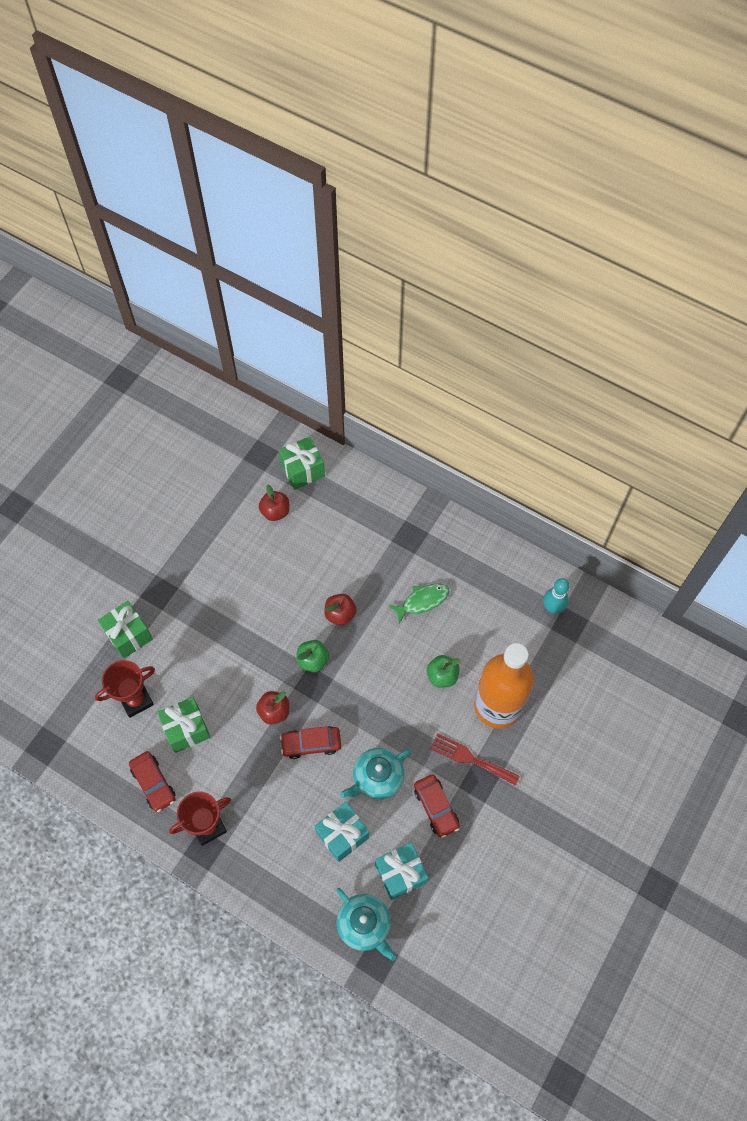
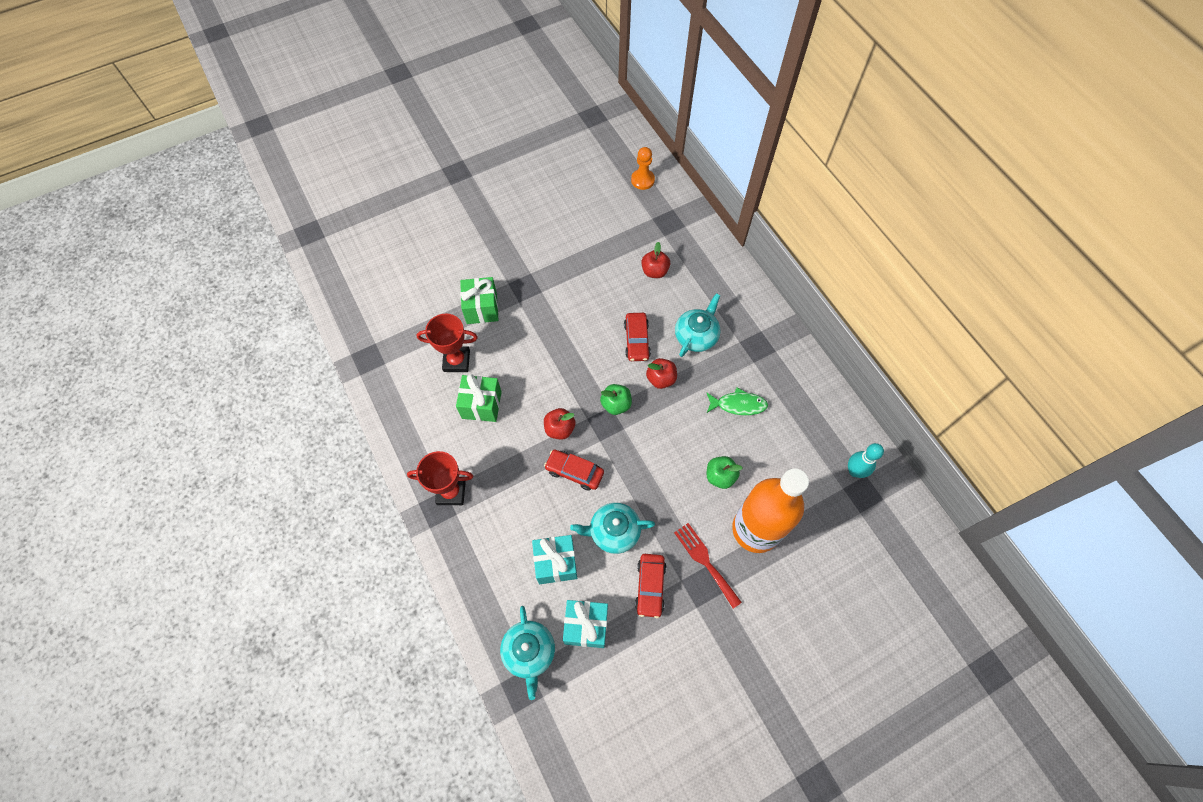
camera: 30 degrees right, 0 degrees up
(153, 783) = (430, 433): red car -> red car (636, 340)
(211, 423) = (642, 180): none -> orange pawn
(302, 470) = (696, 250): green gift -> none
(349, 555) = (696, 336): none -> turquoise teapot

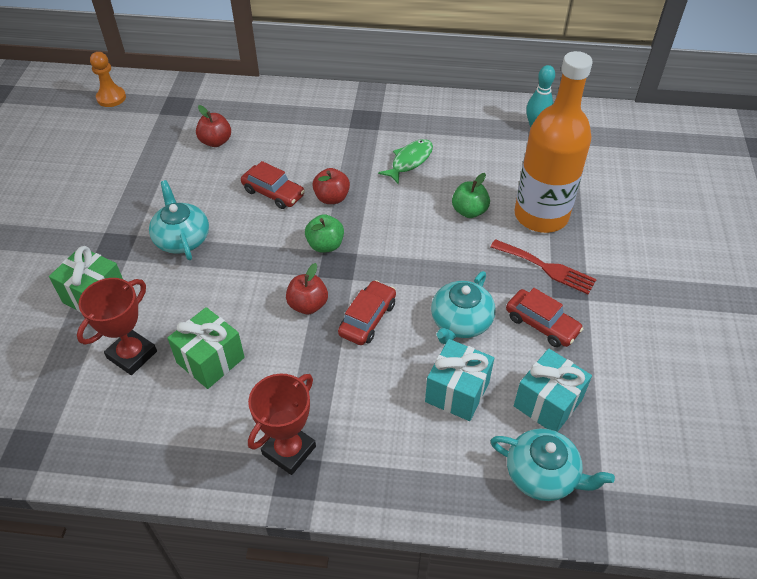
camera: 55 degrees left, 15 degrees down
(574, 472) = (367, 319): red car -> red car turned 150 degrees clockwise
(696, 336) = (313, 150): turquoise teapot -> turquoise teapot (182, 238)
(705, 561) = (546, 268): red fork -> red fork turned 150 degrees counterclockwise

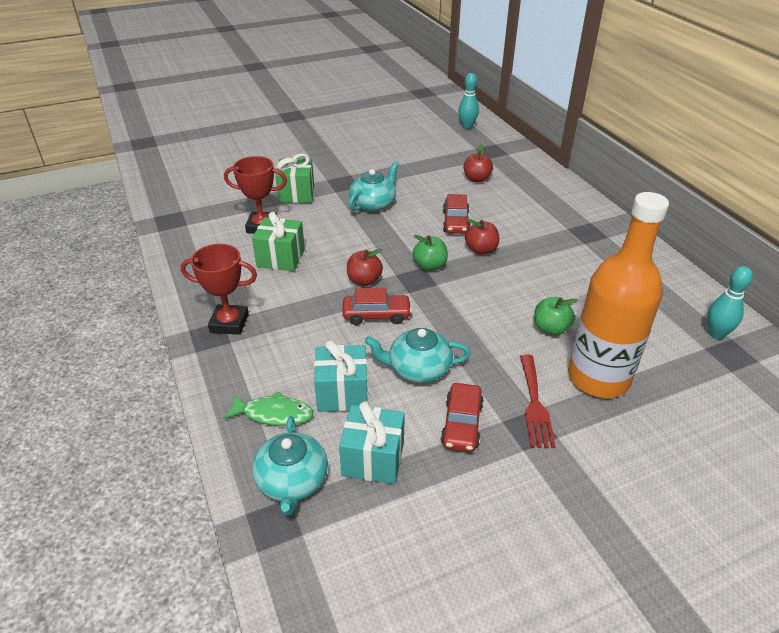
camera: 60 degrees right, 10 degrees down
(111, 98) = (467, 127): orange pawn -> turquoise bowling pin
(409, 161) = (569, 273): green fish -> green fish (273, 414)

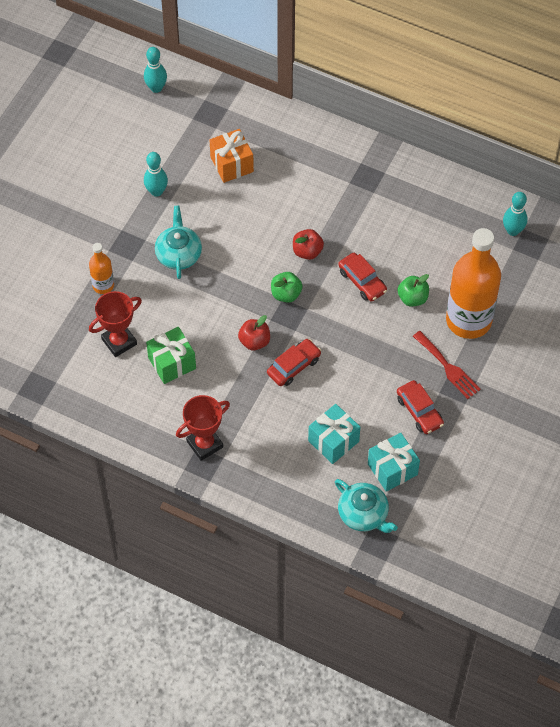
camera: 40 degrees left, 20 degrees up
(273, 414) = (309, 484): green fish -> none
(296, 194) = (103, 285): green gift -> orange bottle
(402, 168) = (156, 191): none -> turquoise bowling pin
(418, 369) = (360, 390): turquoise teapot -> none
(455, 222) = (262, 232): red car -> red car (362, 281)
(476, 179) = (231, 164): red apple -> orange gift

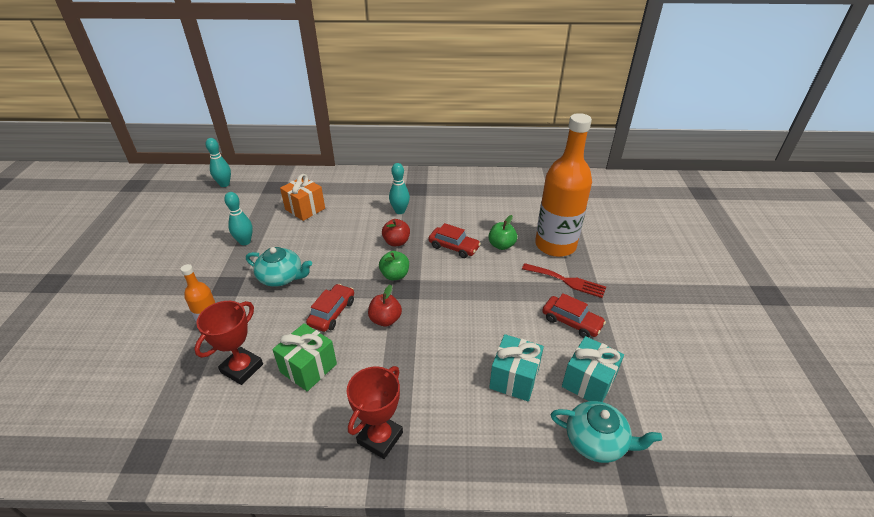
camera: 25 degrees left, 20 degrees down
(178, 254) = (281, 277): turquoise teapot -> turquoise teapot turned 135 degrees clockwise
(294, 366) = (434, 327): red car -> red car (332, 313)
(513, 231) = (540, 187): turquoise bowling pin -> turquoise bowling pin (400, 211)

